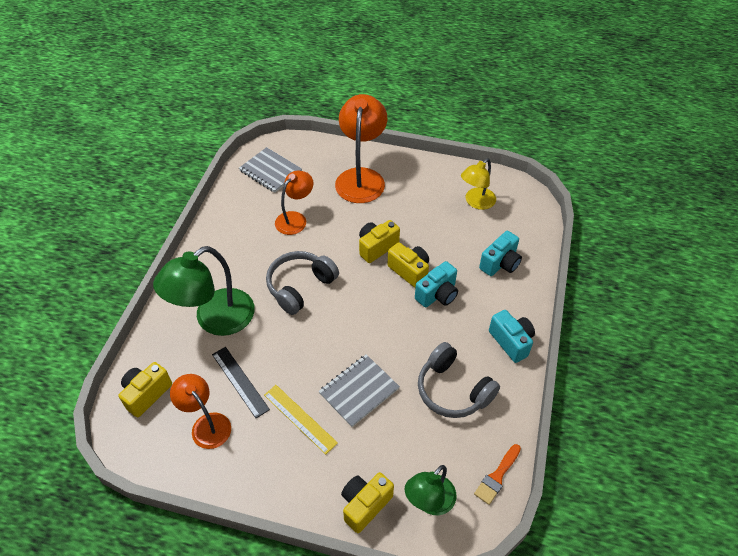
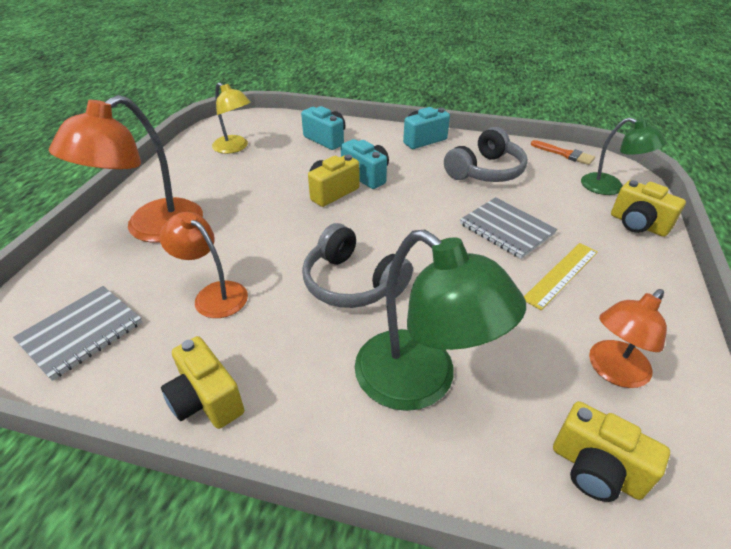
camera: 90 degrees left, 10 degrees down
(240, 381) = (528, 338): black ruler -> none
(361, 177) = (152, 229): orange lamp -> orange lamp turned 60 degrees counterclockwise
(376, 247) = (289, 216): yellow camera -> yellow camera (206, 400)

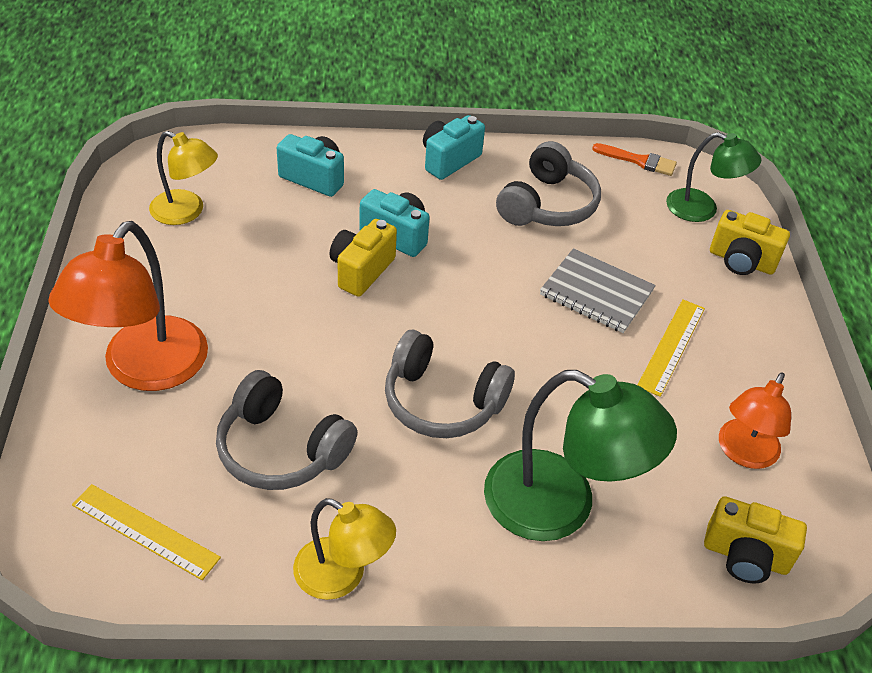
camera: 20 degrees left, 5 degrees up
(81, 332) = (145, 531): grey notebook -> yellow ruler
(206, 400) = (342, 576): yellow camera -> yellow lamp
(213, 294) = (281, 449): orange lamp -> grey headphones

